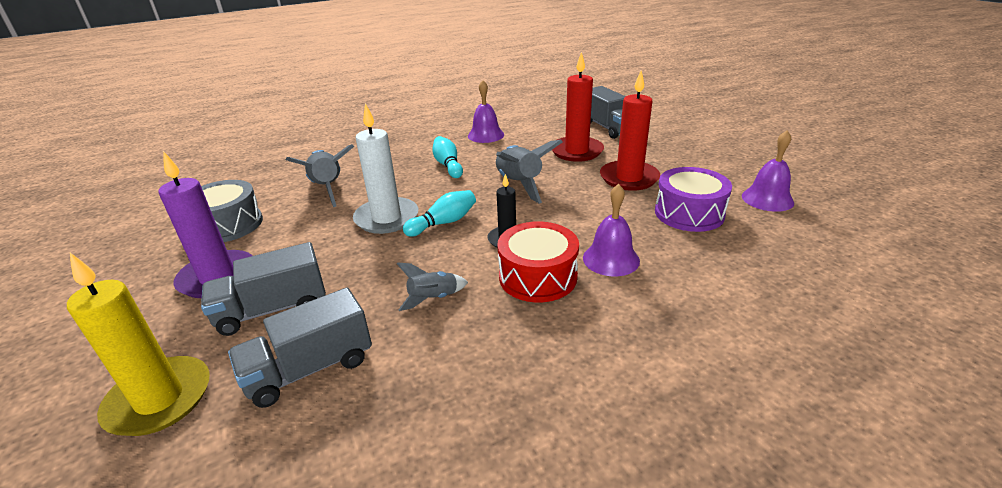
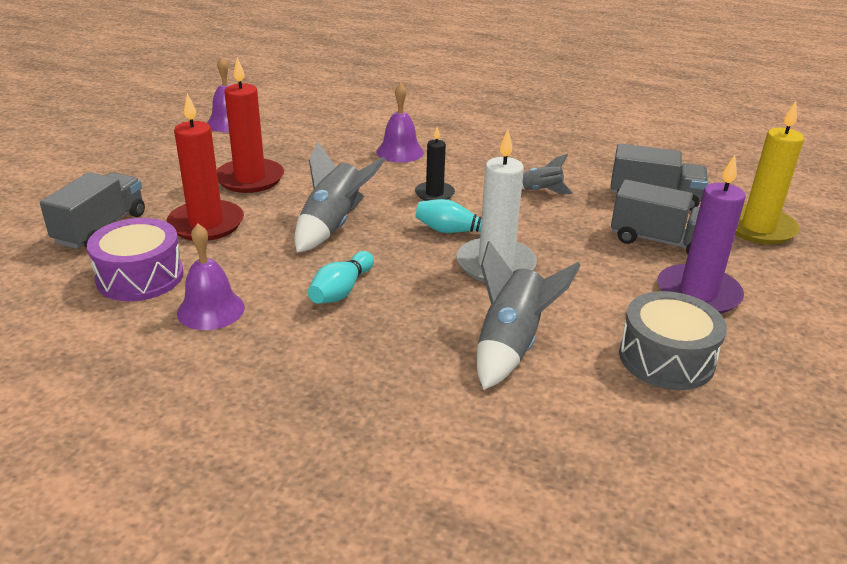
camera: 135 degrees left, 0 degrees up
(538, 277) = (459, 167): red drum -> none
(689, 213) = (292, 142): purple drum -> purple drum (140, 277)

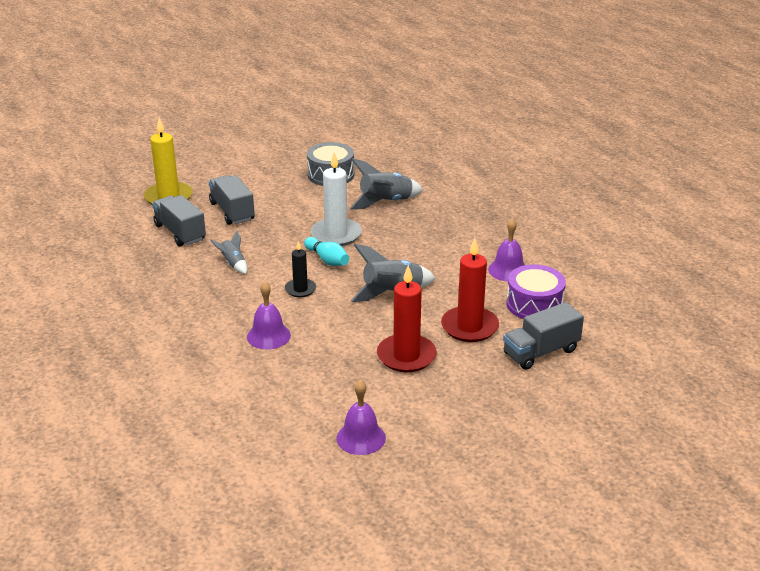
camera: 140 degrees left, 0 degrees up
(341, 290) = (432, 253): turquoise bowling pin -> none
(698, 293) = (267, 187): purple candle -> none

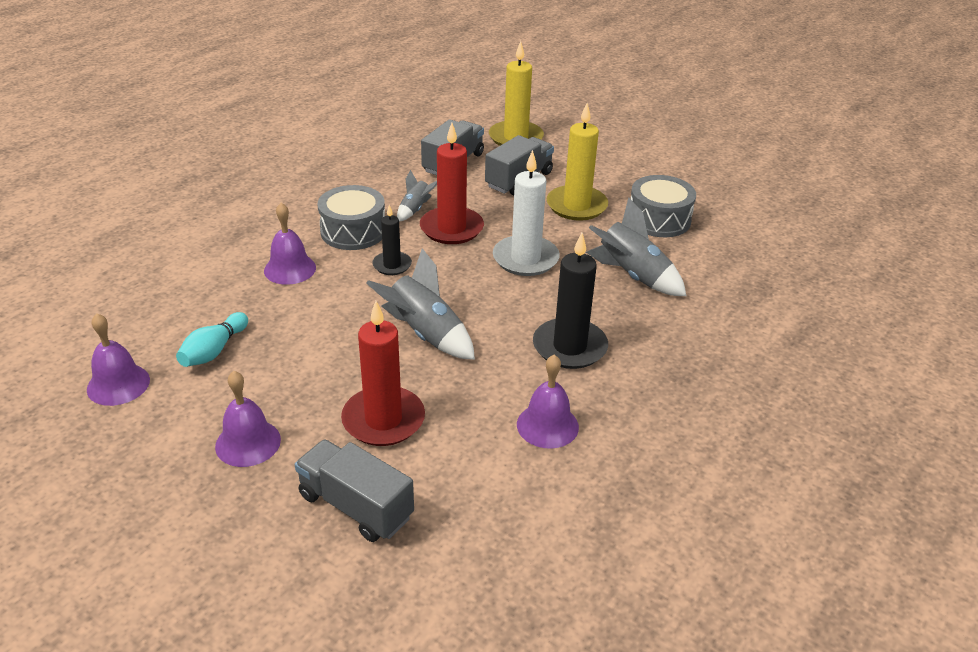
camera: 65 degrees right, 5 degrees up
(240, 297) = (353, 231): none -> grey drum
(288, 199) = (576, 206): none -> yellow candle
(327, 260) = (466, 267): turquoise bowling pin -> turquoise bowling pin (214, 351)
(406, 356) = (293, 379): red candle -> red candle (451, 228)
(442, 244) = (569, 347): none -> black candle
(461, 385) = (248, 443): none -> purple bell
(534, 304) = (474, 473): purple drum -> none

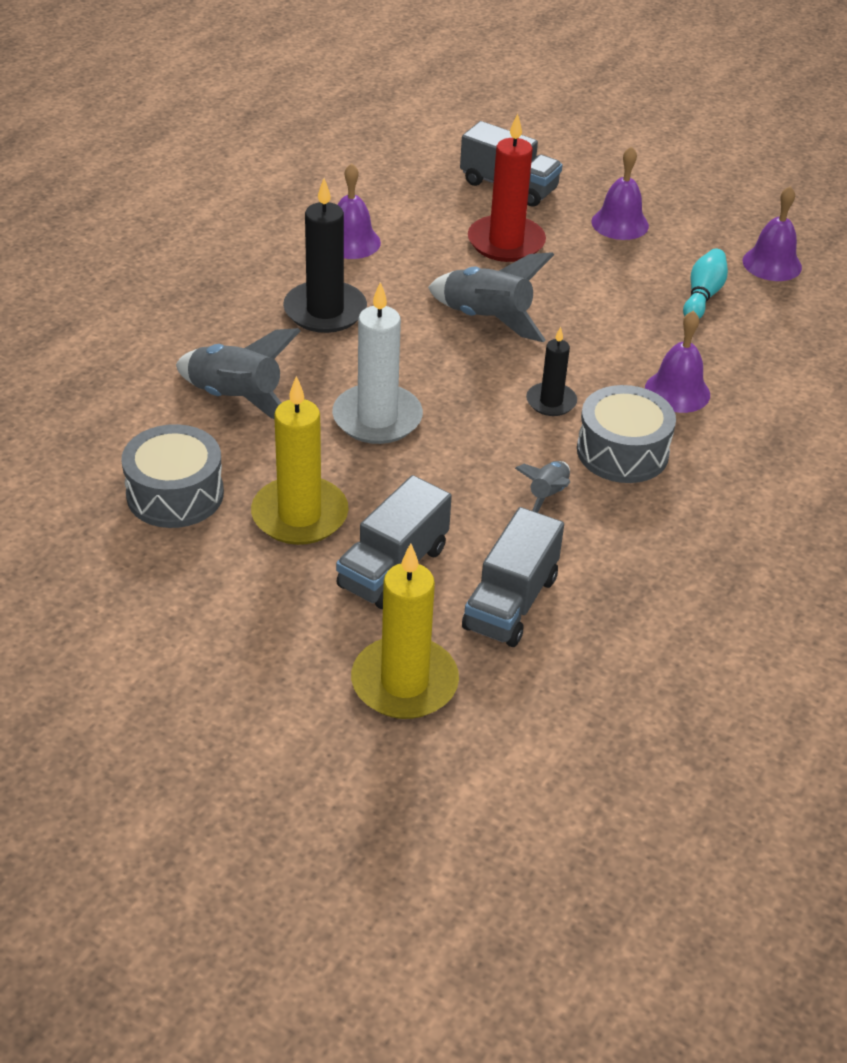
camera: 175 degrees right, 5 degrees up
(451, 228) = (485, 463): red candle -> none

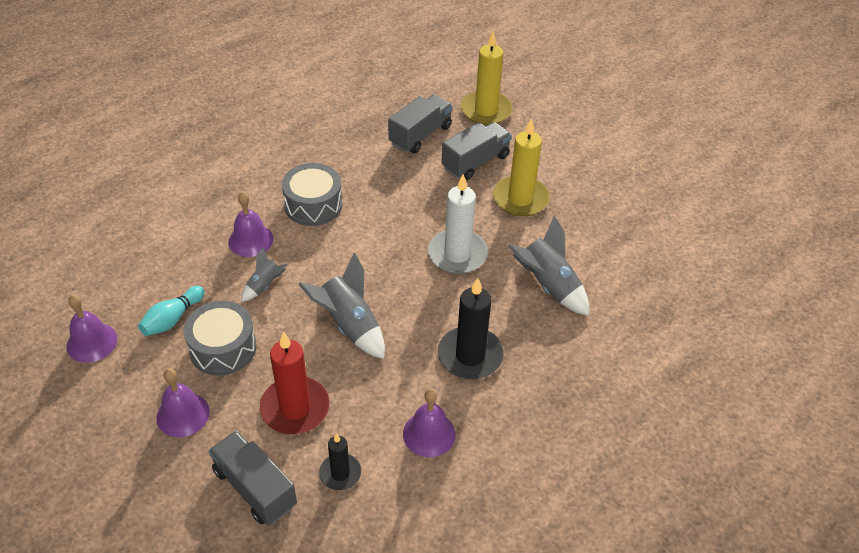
camera: 165 degrees left, 5 degrees up
(175, 494) = (592, 224): grey drum -> grey drum (223, 348)
(547, 495) = (373, 186): grey rocket -> grey rocket (264, 285)
(551, 402) = (338, 247): black candle -> black candle (340, 473)

